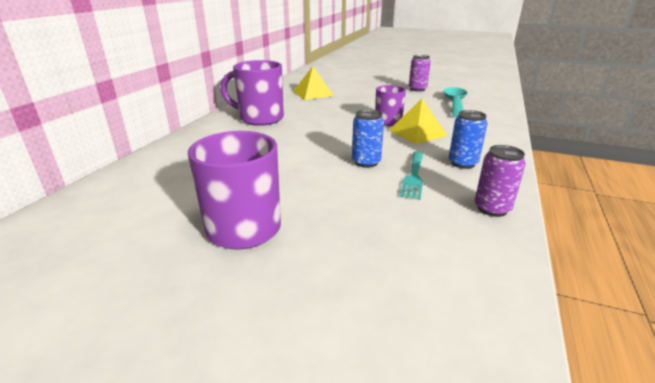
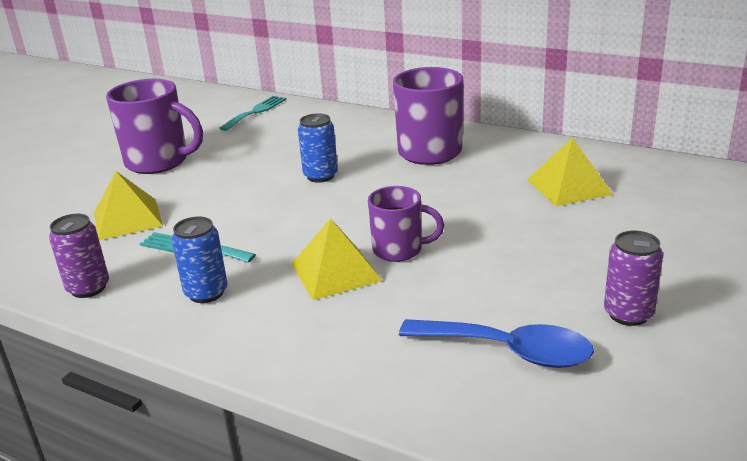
camera: 100 degrees right, 0 degrees up
(125, 189) = (256, 112): none -> turquoise fork
(366, 162) = (249, 220): blue can -> blue can (320, 176)
(377, 217) = (127, 219): none -> yellow pyramid
(455, 103) = (508, 351): turquoise spoon -> blue spoon

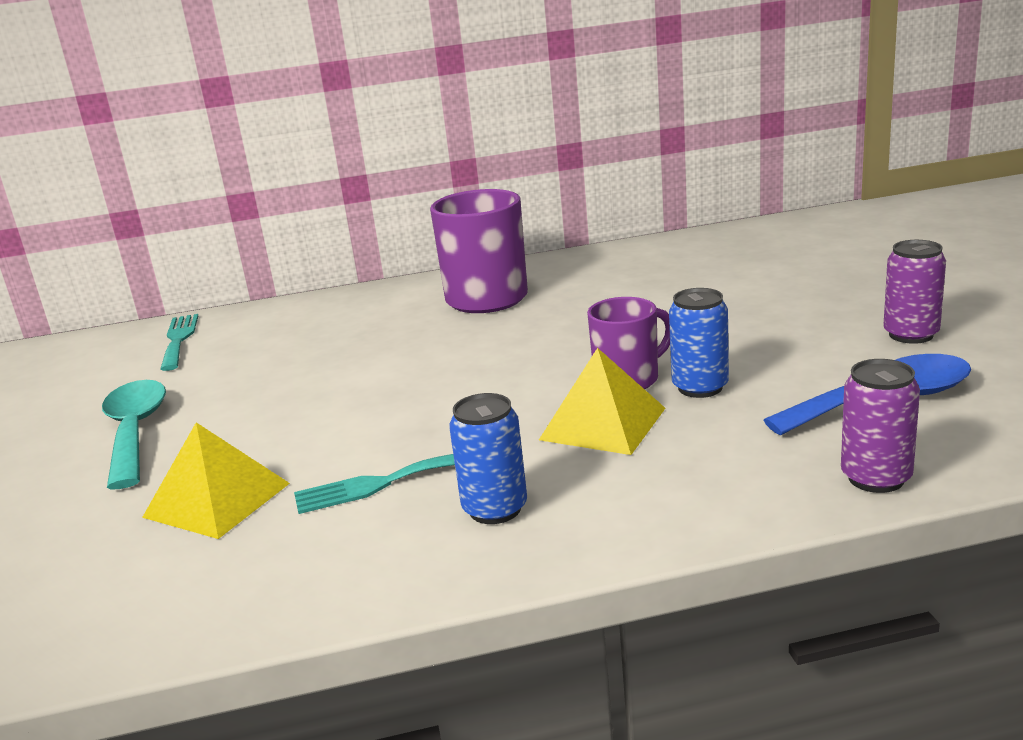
camera: 40 degrees left, 5 degrees down
(88, 288) = (318, 585): purple can -> purple can (876, 478)
(159, 162) = (135, 432): purple mug -> turquoise spoon
(320, 176) = (403, 360): blue can -> blue can (700, 387)
(568, 186) = (678, 275): yellow pyramid -> none

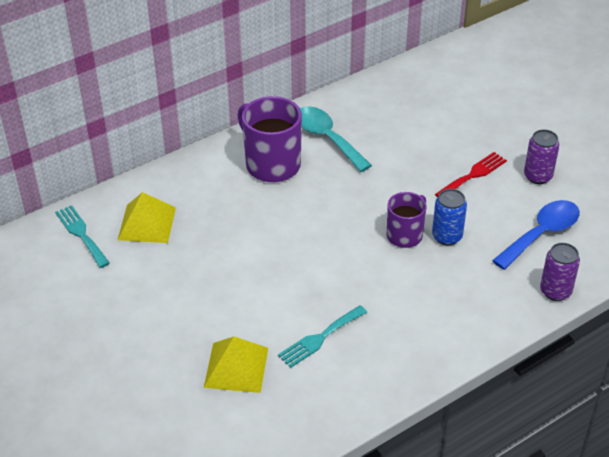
camera: 25 degrees left, 20 degrees up
(135, 432) = (135, 325): turquoise spoon -> turquoise spoon (327, 138)
(495, 509) = (390, 344): blue can -> none
(602, 423) = (410, 273): yellow pyramid -> yellow pyramid (146, 223)
(792, 326) = (473, 175): none -> red fork

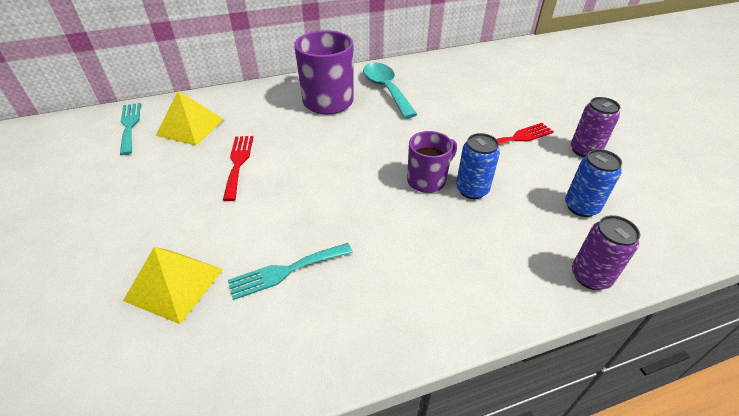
camera: 15 degrees right, 0 degrees up
(222, 253) = (238, 163): none -> red fork
(541, 234) = (581, 207): blue spoon -> blue can

